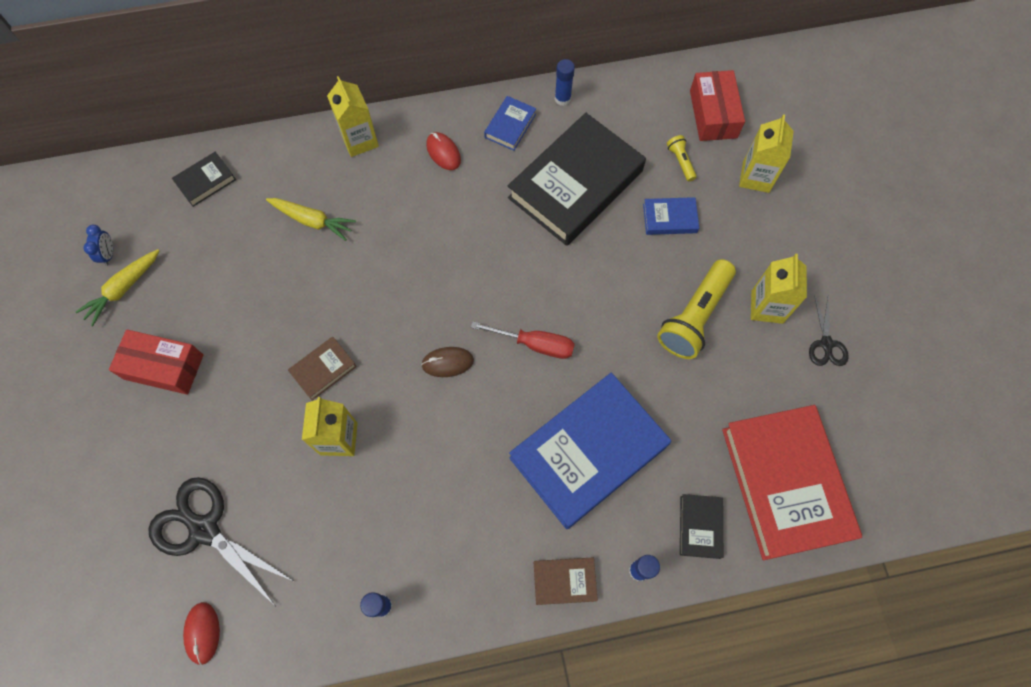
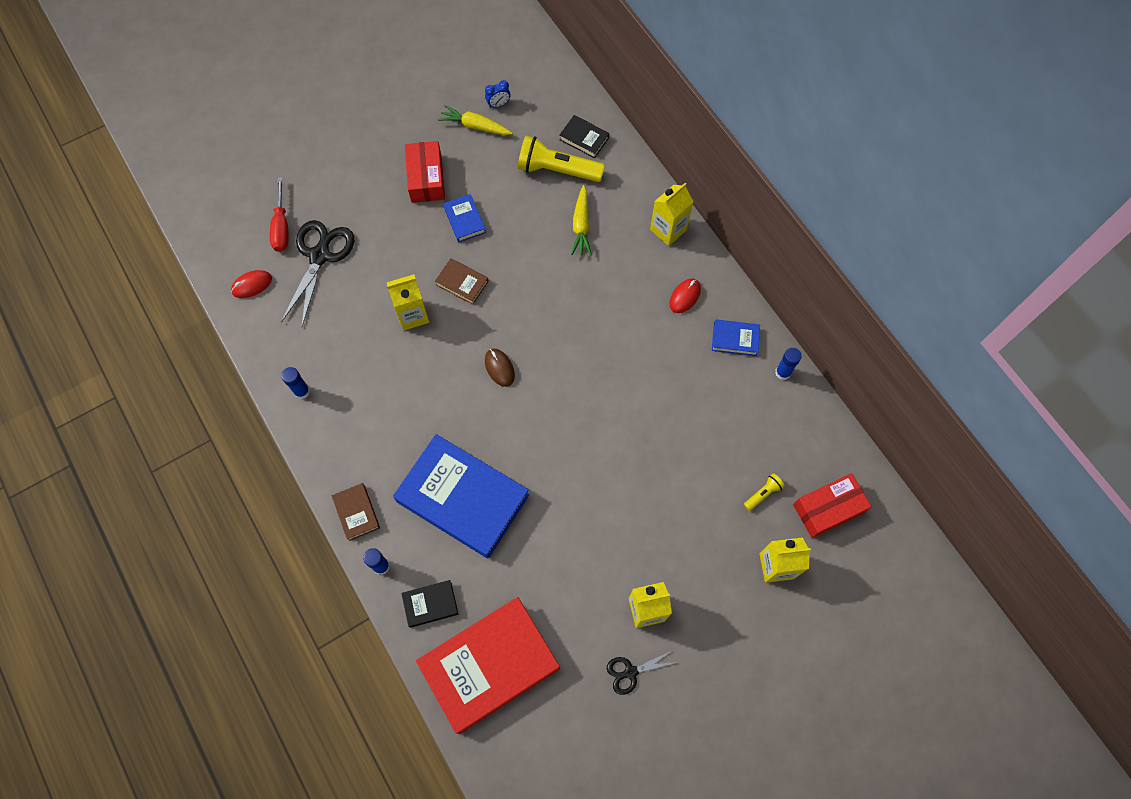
camera: 70 degrees right, 0 degrees up
(536, 344) = (539, 428): red screwdriver -> red screwdriver (281, 227)
(576, 184) = (700, 412): black book -> none
(669, 218) = (700, 501): blue book -> blue book (464, 220)
(694, 317) = (612, 549): yellow flashlight -> yellow flashlight (557, 170)

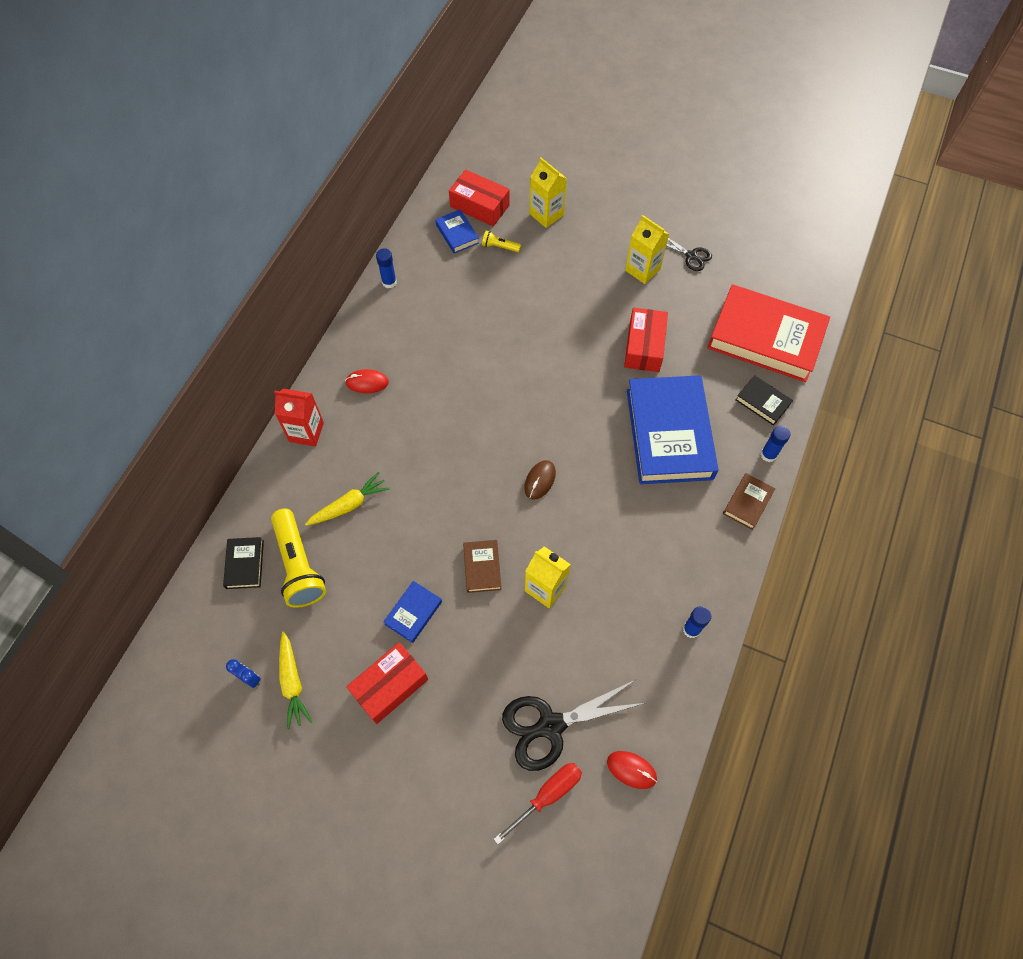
camera: 125 degrees left, 5 degrees down
(561, 544) = (644, 346): none -> red box
(668, 230) = (306, 432): yellow carton -> red carton
(735, 339) = (382, 327): blue book -> blue book (457, 234)

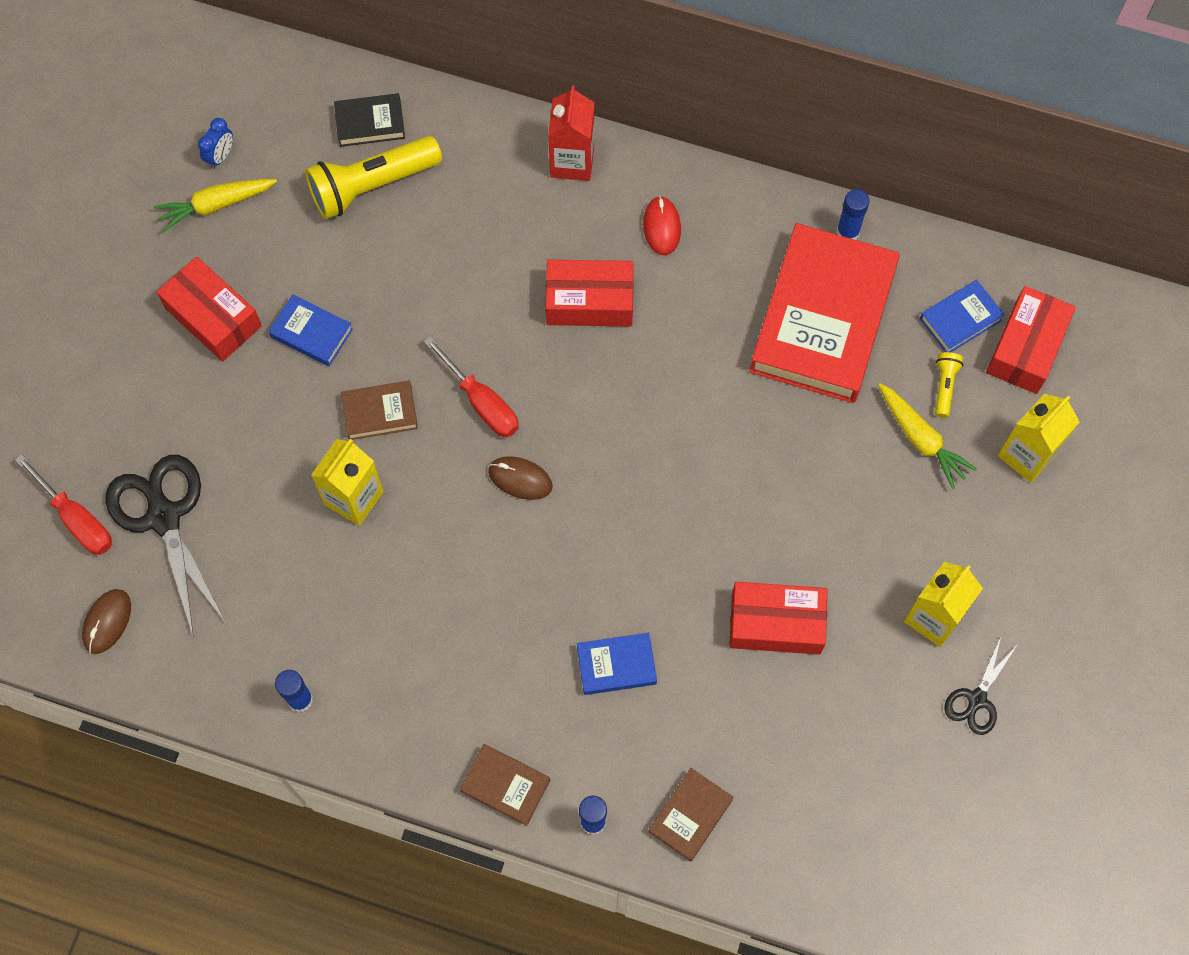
camera: 85 degrees right, 5 degrees up
(349, 505) = (463, 233): yellow carrot -> yellow carrot (921, 439)
(415, 429) = (589, 301): none -> red box
(482, 500) = (482, 403): none -> red screwdriver
(631, 770) = (107, 622): red mouse -> brown mouse
(669, 434) = (616, 665): blue book -> blue book, size x0.43
(762, 402) = (690, 815): black book -> brown book
(765, 338) = (819, 825): red book -> red book (823, 319)

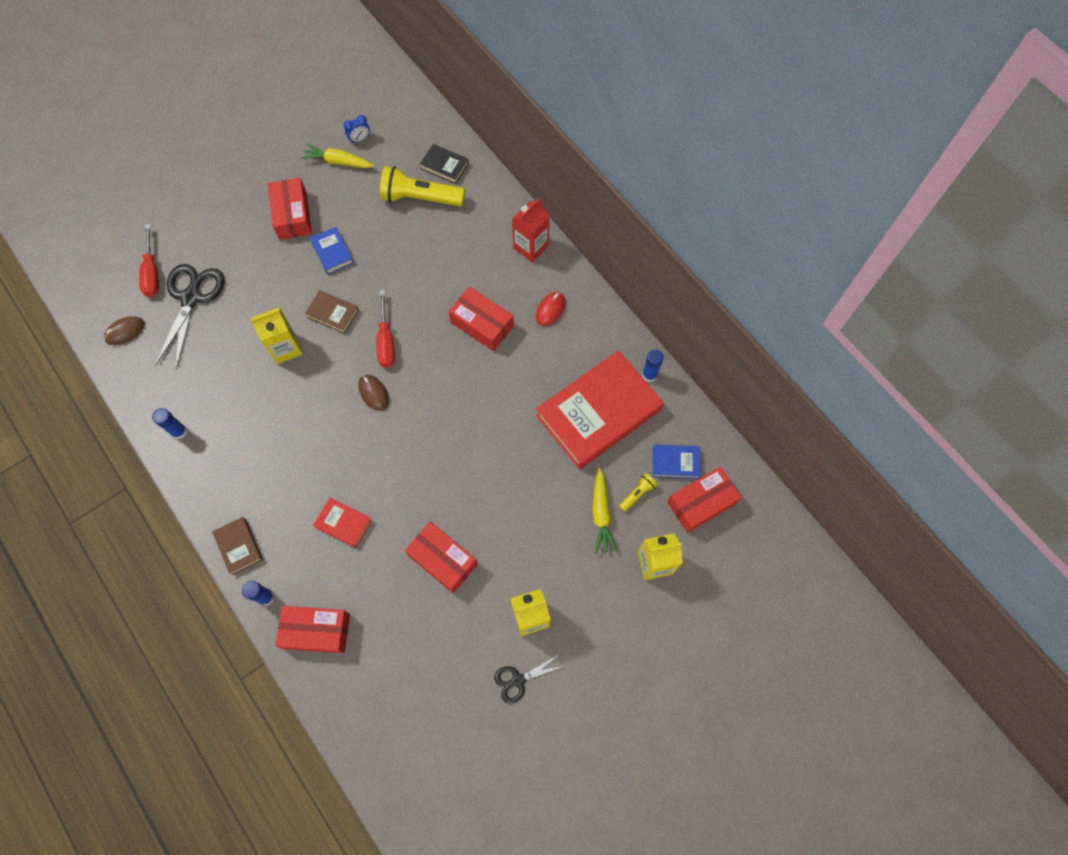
camera: 35 degrees right, 0 degrees up
(616, 665) = (343, 523): blue book -> red book
(690, 815) = (316, 631): brown book -> red box

